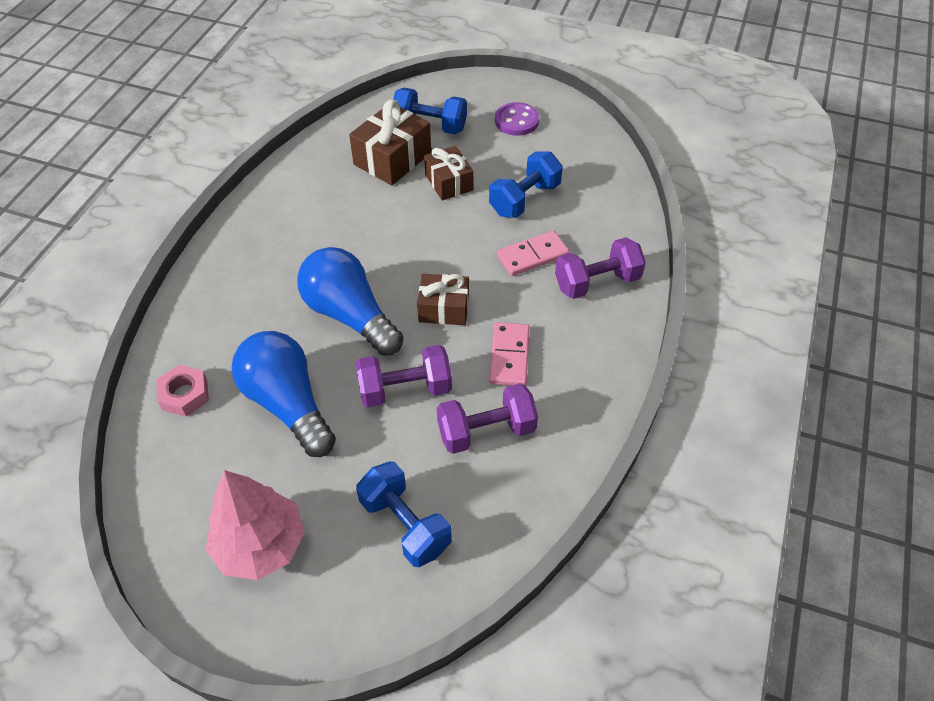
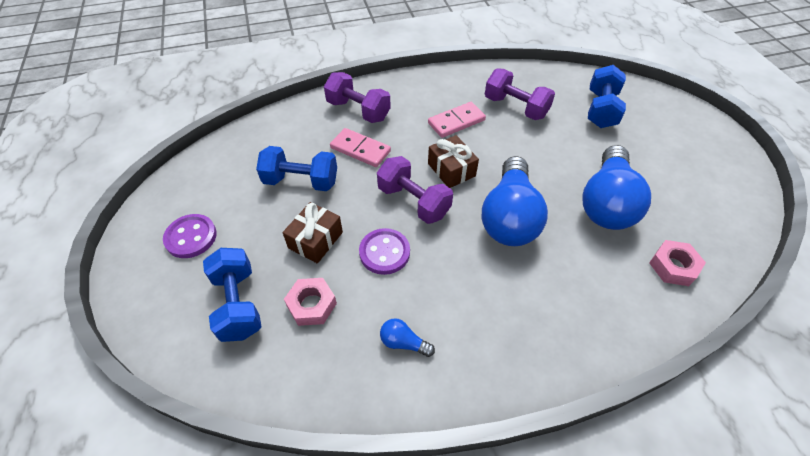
camera: 125 degrees left, 0 degrees up
(260, 544) = (685, 156): pink tree -> none
(315, 189) = (403, 342): none -> blue light bulb
(392, 159) = (311, 305): brown gift -> pink nut
(397, 215) = (384, 252): none -> purple button
(405, 389) = (530, 153): purple dumbbell -> purple dumbbell (413, 201)

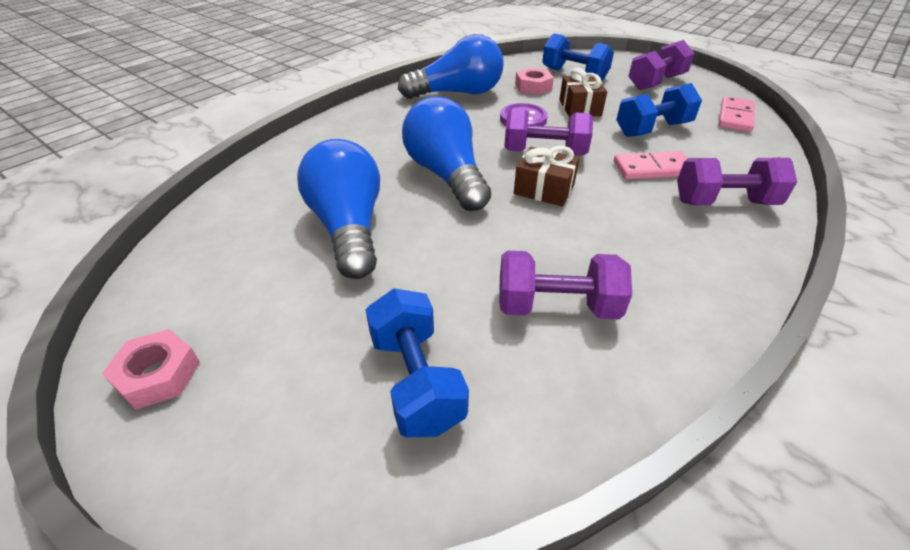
camera: 145 degrees right, 10 degrees down
(191, 237) = (656, 82): purple button -> purple dumbbell
(403, 342) = (458, 93): blue light bulb -> blue light bulb, size x2.45
(456, 121) = (606, 243): pink domino -> pink domino (735, 117)
(673, 266) = (259, 199): pink nut -> pink nut (158, 375)

